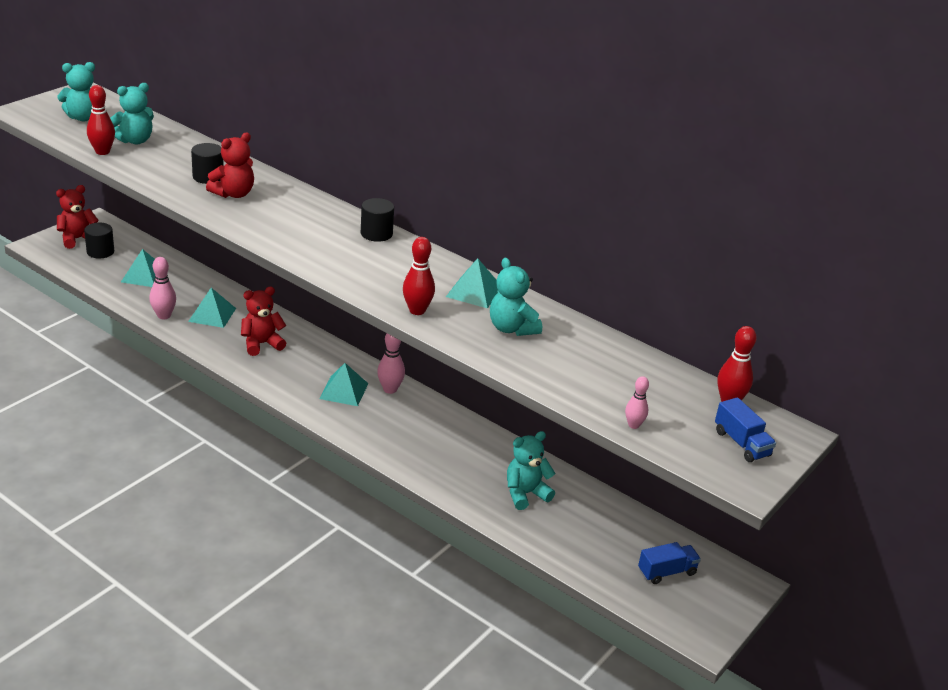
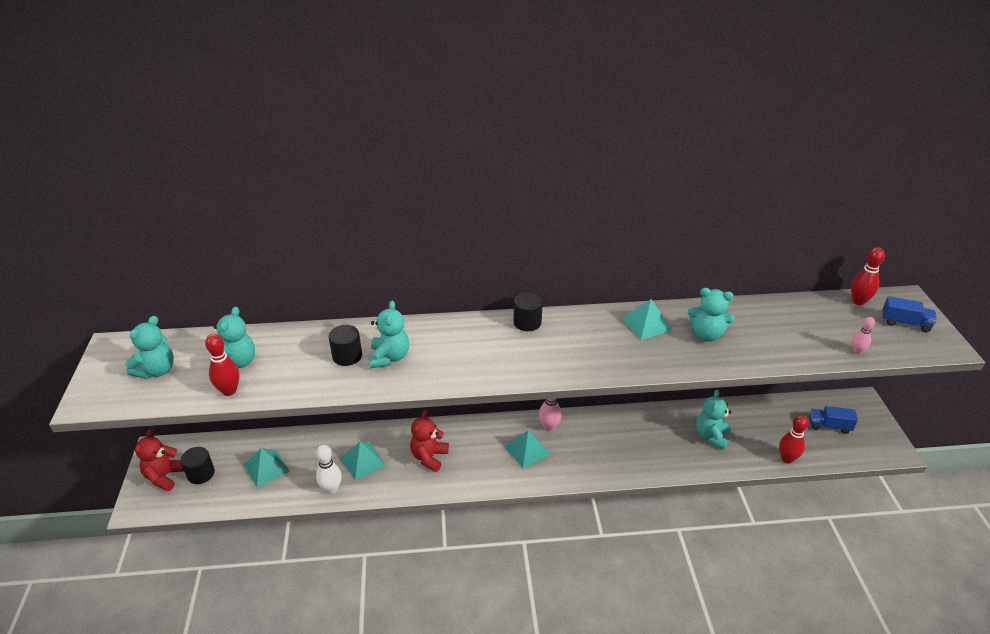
camera: 40 degrees left, 5 degrees up
(164, 316) = (331, 489): pink bowling pin -> white bowling pin
(233, 194) = (389, 357): red teddy bear -> turquoise teddy bear
(417, 310) = (646, 362): red bowling pin -> red bowling pin (787, 459)
(667, 572) = (829, 426): blue truck -> blue truck turned 105 degrees counterclockwise

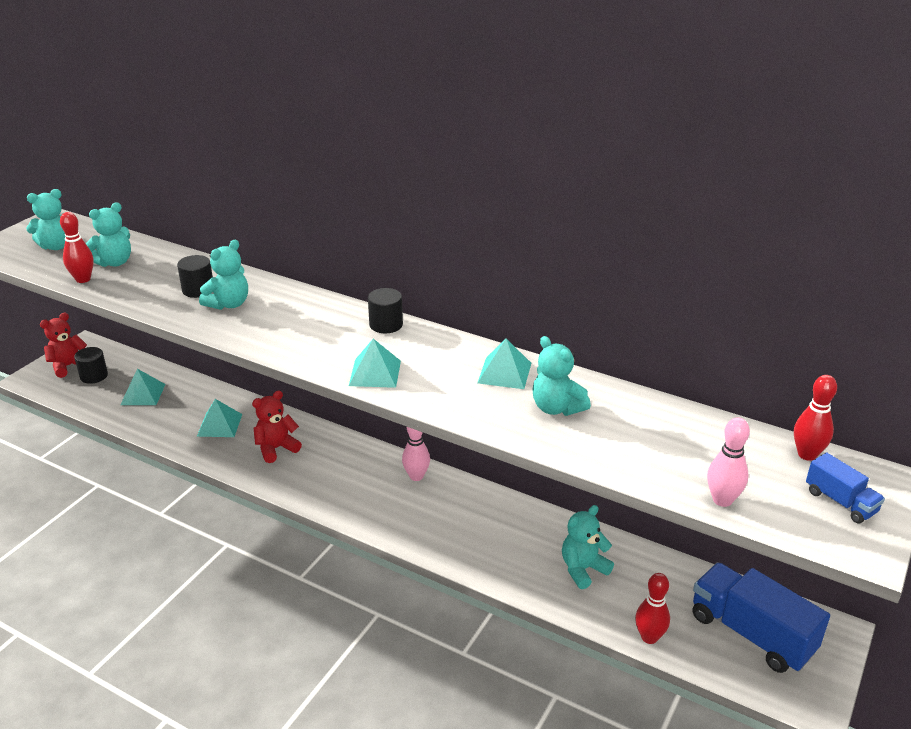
camera: 35 degrees right, 5 degrees down
(331, 489) = (171, 434): white bowling pin -> none
(527, 450) = (370, 486): turquoise pyramid -> turquoise pyramid (375, 373)
(829, 426) = (751, 633): blue truck -> blue truck, size x1.99
(857, 351) = (722, 500): pink bowling pin -> pink bowling pin, size x1.57

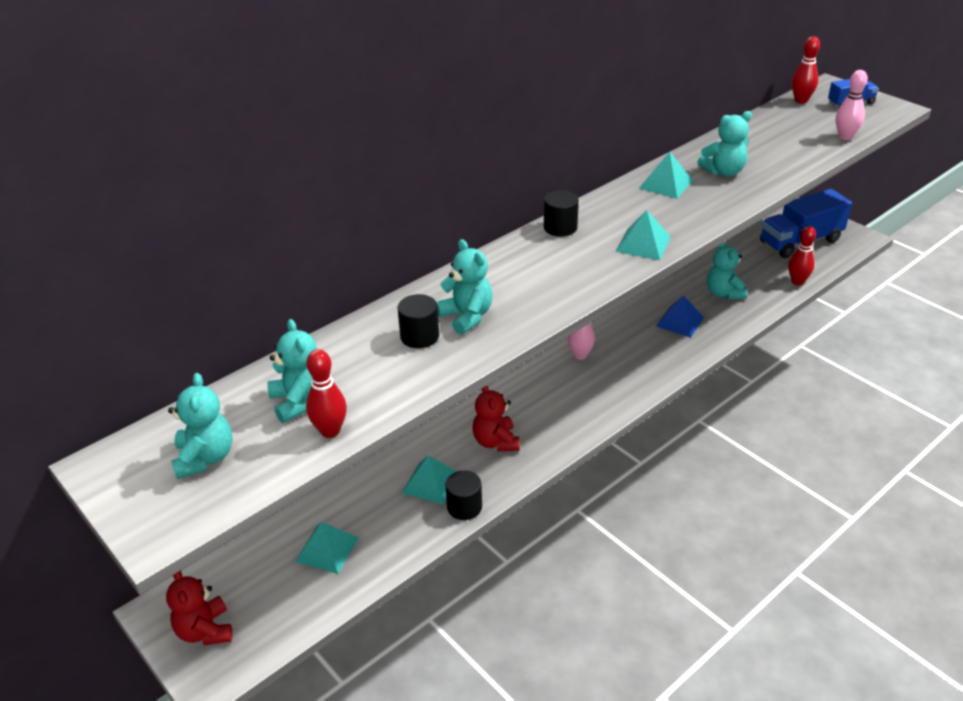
camera: 70 degrees left, 5 degrees up
(94, 376) = (250, 601): black cylinder -> black cylinder (464, 507)
(507, 539) = (679, 321): none -> blue pyramid

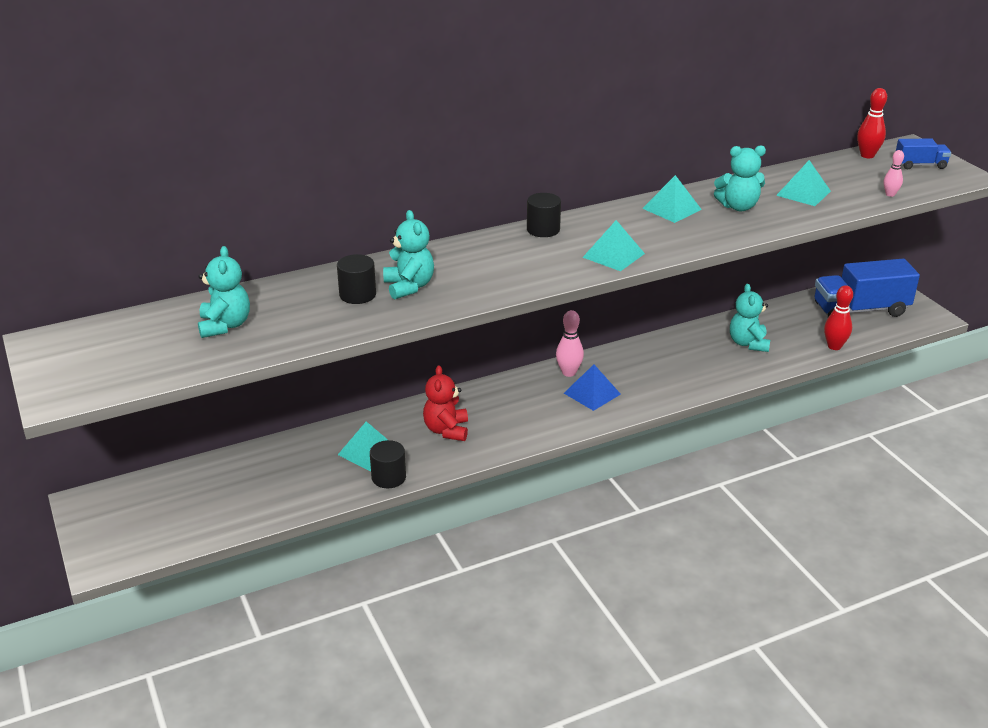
camera: 15 degrees right, 5 degrees down
(205, 458) = (125, 352): turquoise teddy bear -> none
(205, 630) = (115, 525): red teddy bear -> none
(327, 549) = (248, 485): turquoise pyramid -> turquoise pyramid (803, 193)
(330, 431) = (237, 351): red bowling pin -> none
(679, 321) = (687, 361): blue pyramid -> blue pyramid (592, 393)
(845, 137) = (890, 194): pink bowling pin -> pink bowling pin, size x0.64

